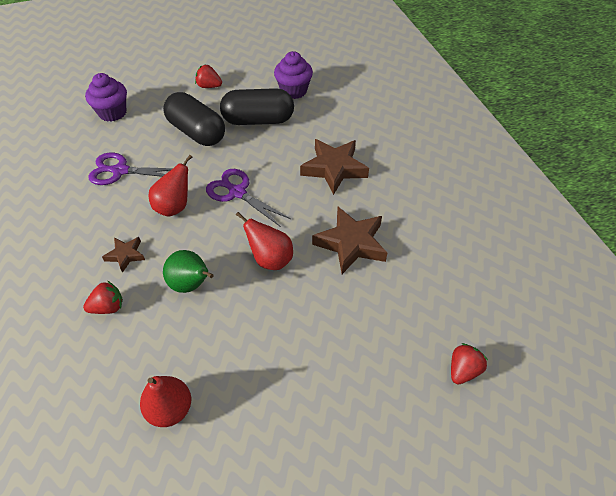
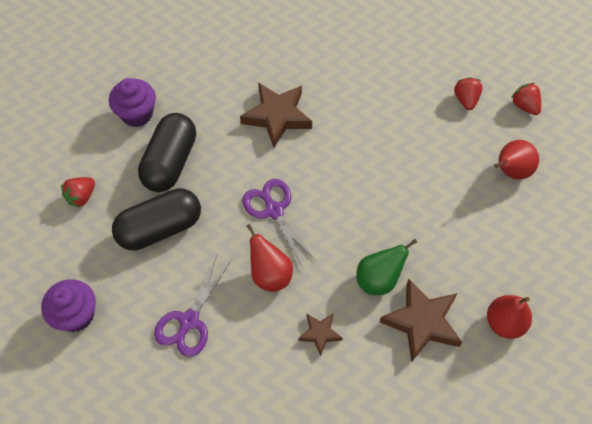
camera: 70 degrees left, 10 degrees up
(108, 307) = (381, 359): red strawberry -> red strawberry (466, 99)
(237, 192) = (274, 210): purple scissors -> purple scissors turned 90 degrees clockwise
(270, 259) = (372, 205): red pear -> red pear (510, 171)
(351, 243) = (377, 135): brown star -> brown star (422, 322)

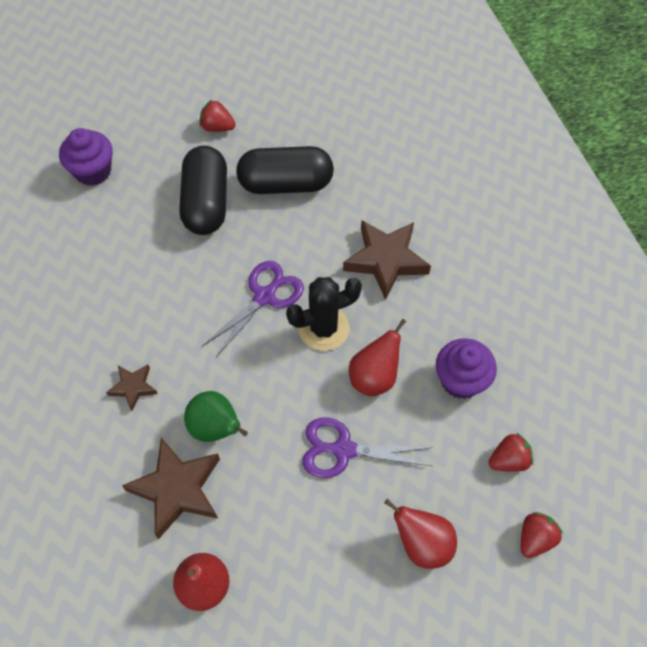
camera: 70 degrees right, 0 degrees up
(137, 114) = (331, 134): purple cupcake -> purple cupcake (461, 380)
(160, 228) = (206, 203): black capsule -> black capsule turned 45 degrees clockwise
(189, 320) = (113, 264): purple scissors -> purple scissors (344, 450)
(270, 274) = (187, 318): red pear -> red pear (374, 377)
(320, 178) = (323, 328): none -> black cactus

